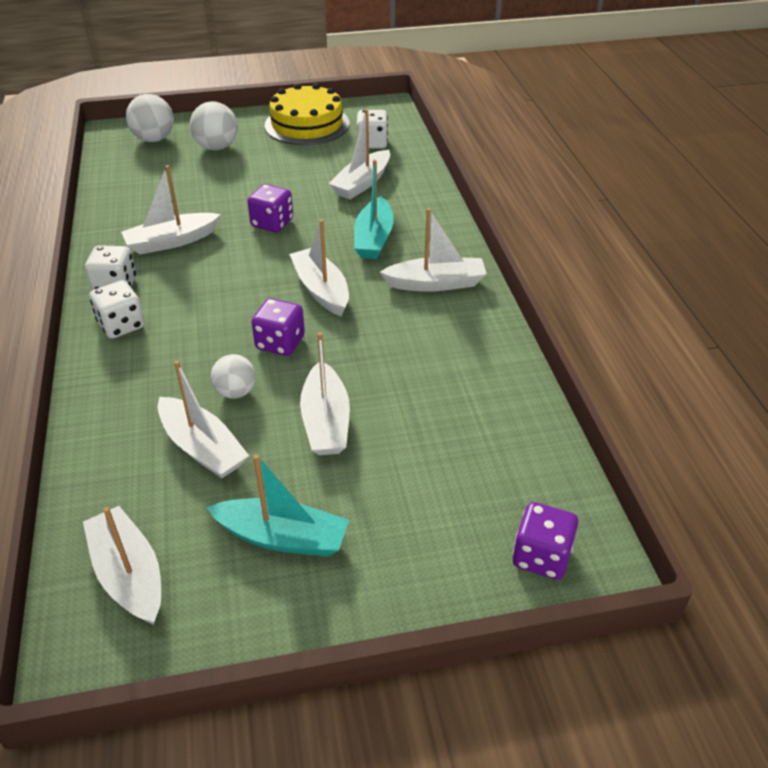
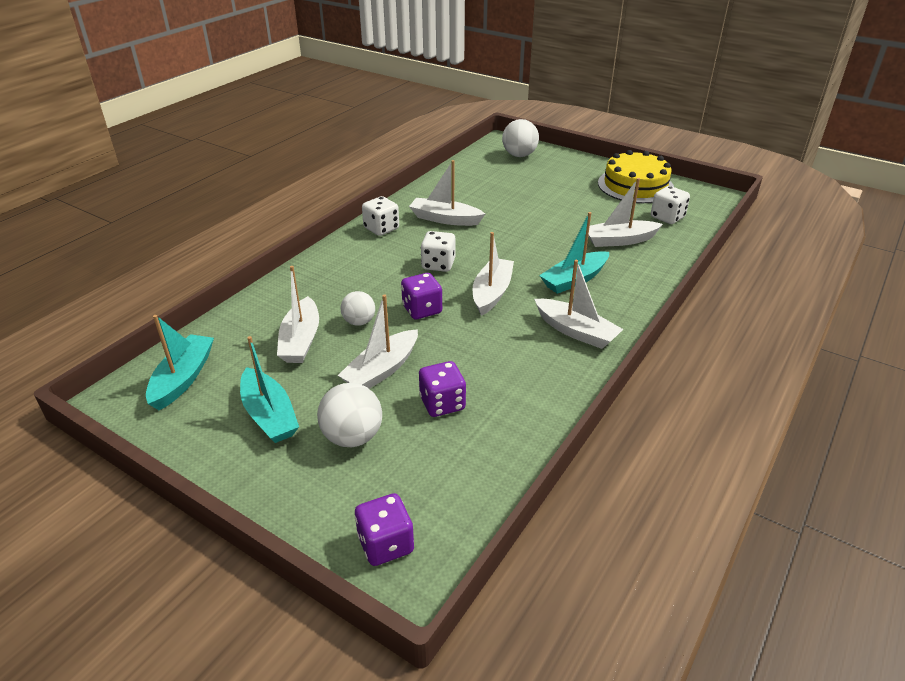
camera: 45 degrees right, 5 degrees down
(121, 325) = (355, 251): white dice -> white dice (438, 264)
(129, 574) = (183, 378): white boat -> turquoise boat
(217, 147) = (551, 175): white ball -> white ball (352, 437)
(272, 223) = (520, 237): purple dice -> purple dice (442, 403)

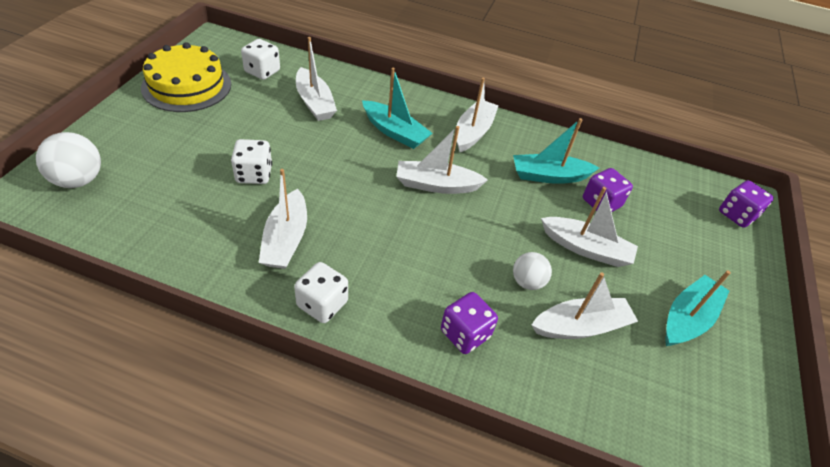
camera: 110 degrees left, 10 degrees up
(183, 378) = (696, 421): turquoise boat -> turquoise boat (549, 176)
(352, 437) = (669, 252): white ball -> none
(422, 310) = (485, 234): purple dice -> purple dice (465, 334)
(438, 264) = (396, 232): white dice -> white dice (254, 174)

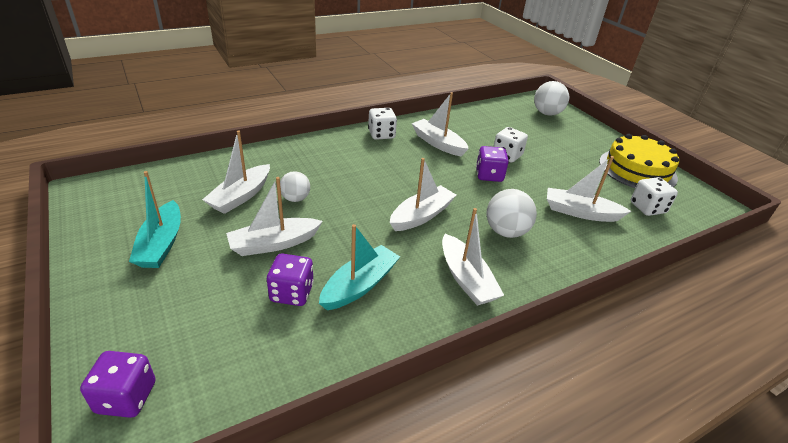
camera: 135 degrees right, 10 degrees down
(395, 132) = (506, 231): turquoise boat -> white ball
(465, 334) = (304, 159): purple dice -> purple dice (489, 175)

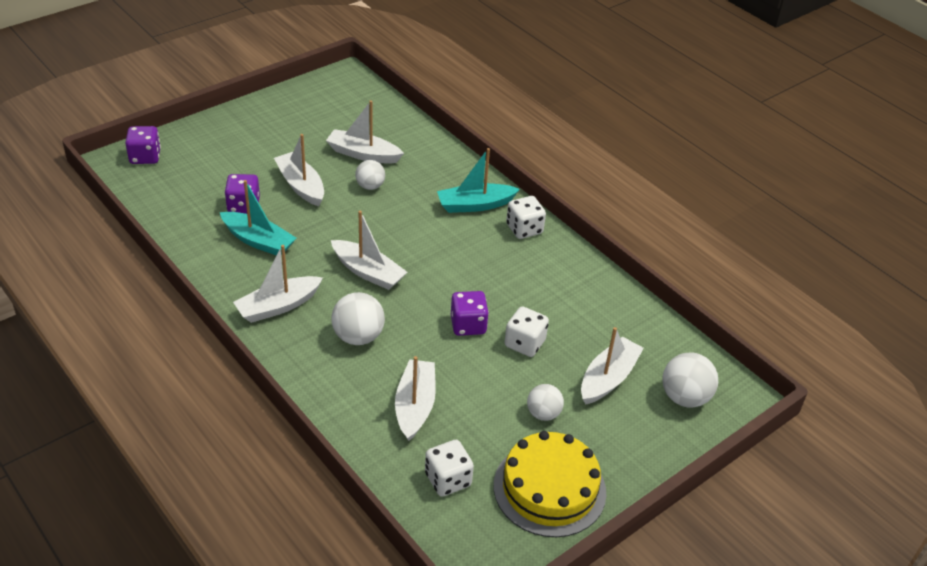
camera: 80 degrees right, 5 degrees up
(161, 244) = (287, 130): turquoise boat -> turquoise boat (475, 205)
(438, 143) = (526, 278): white boat -> white boat (608, 378)
(573, 160) = (543, 413): none -> white ball

